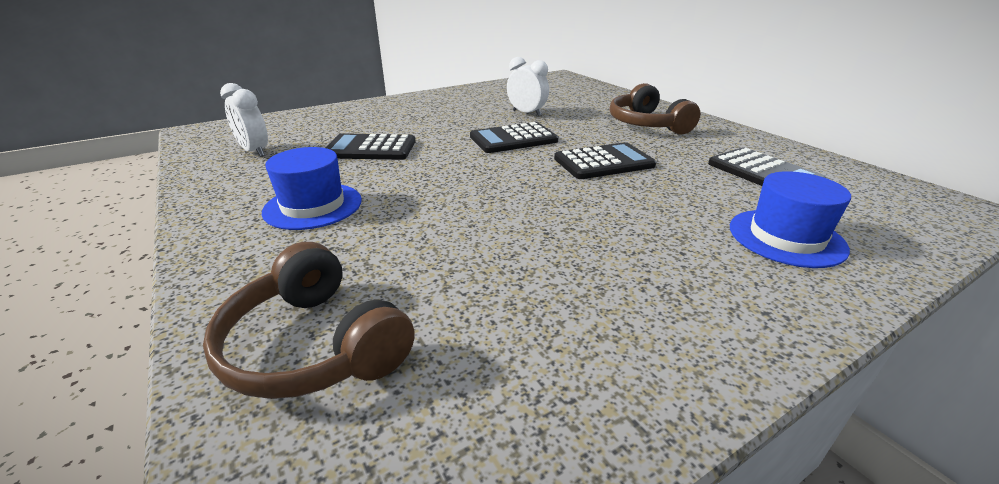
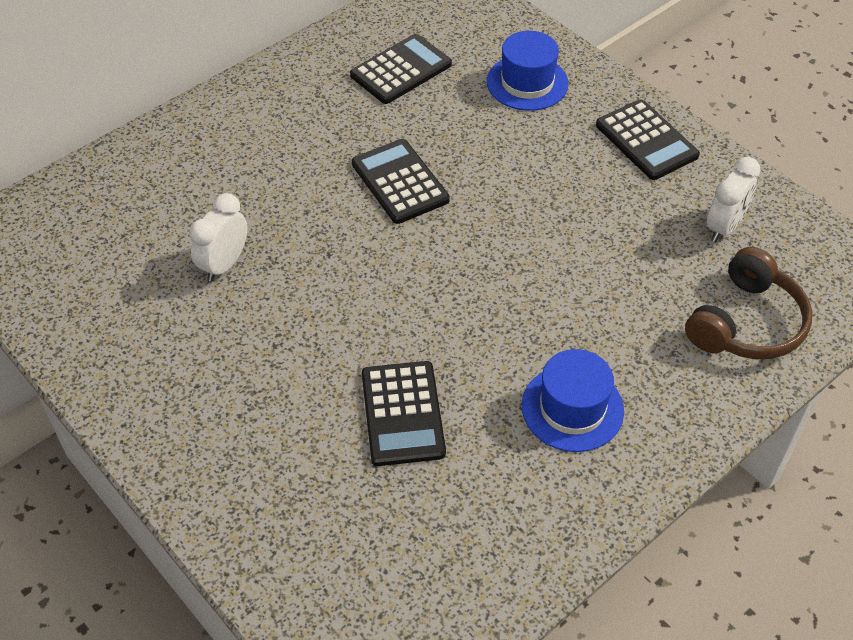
camera: 100 degrees left, 20 degrees up
(255, 151) = (441, 554): white clock -> white clock (724, 227)
(513, 139) = (339, 267): black calculator -> black calculator (646, 140)
(646, 124) = (261, 140): brown headphones -> none

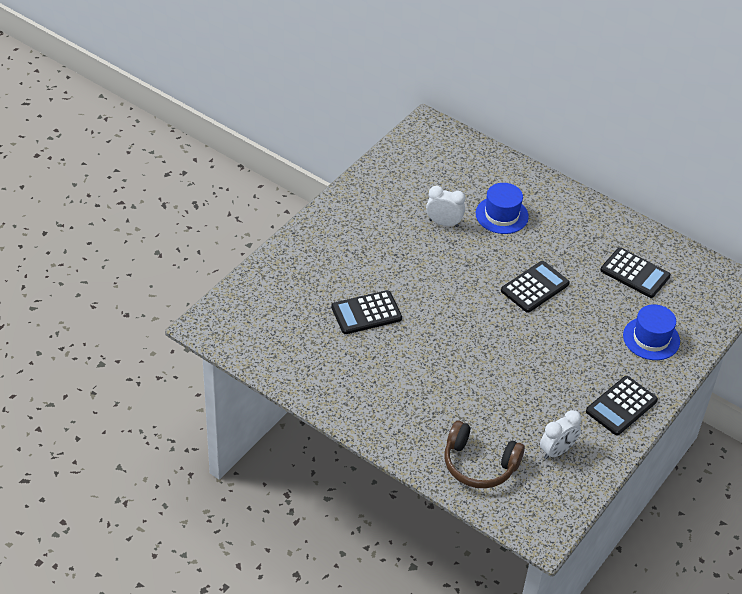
camera: 75 degrees right, 5 degrees down
(572, 408) = (390, 385): blue hat -> blue hat (501, 215)
(724, 227) = (557, 451): white clock -> white clock turned 60 degrees counterclockwise

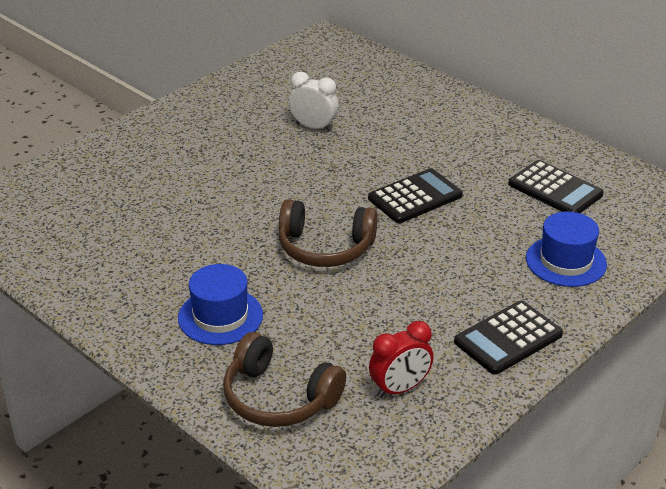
camera: 10 degrees right, 10 degrees down
(366, 313) = (181, 212): black calculator -> none
(480, 338) = (325, 248): none -> brown headphones
(501, 215) = (390, 123): blue hat -> blue hat (220, 316)
(557, 451) = (400, 388): white clock -> red clock

